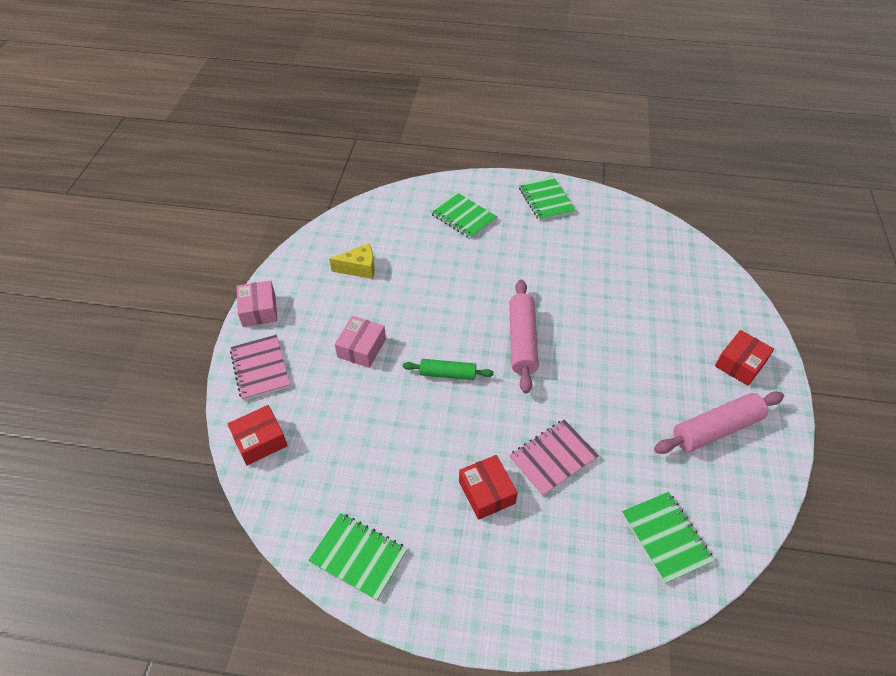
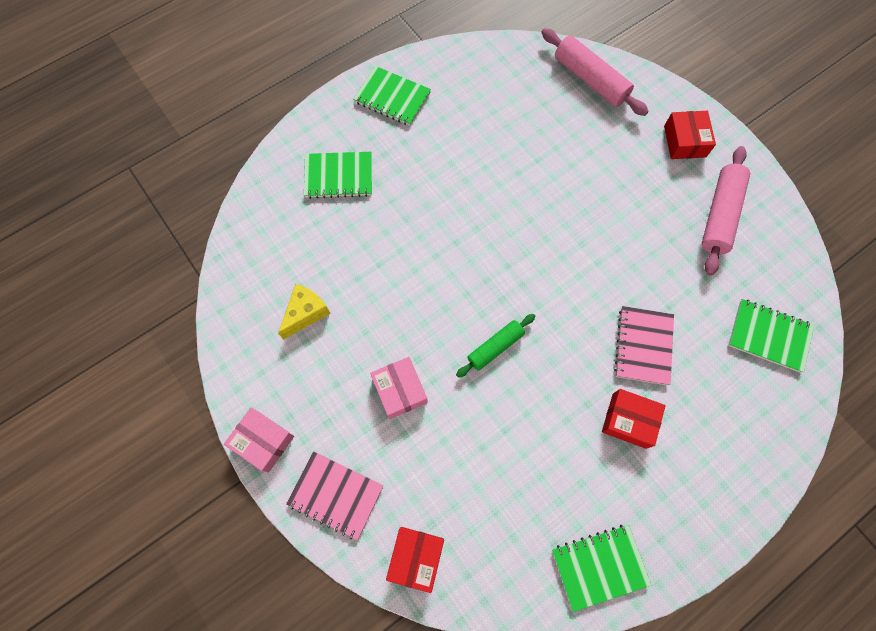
camera: 45 degrees left, 20 degrees up
(522, 341) = (518, 262): pink rolling pin -> pink rolling pin (590, 80)

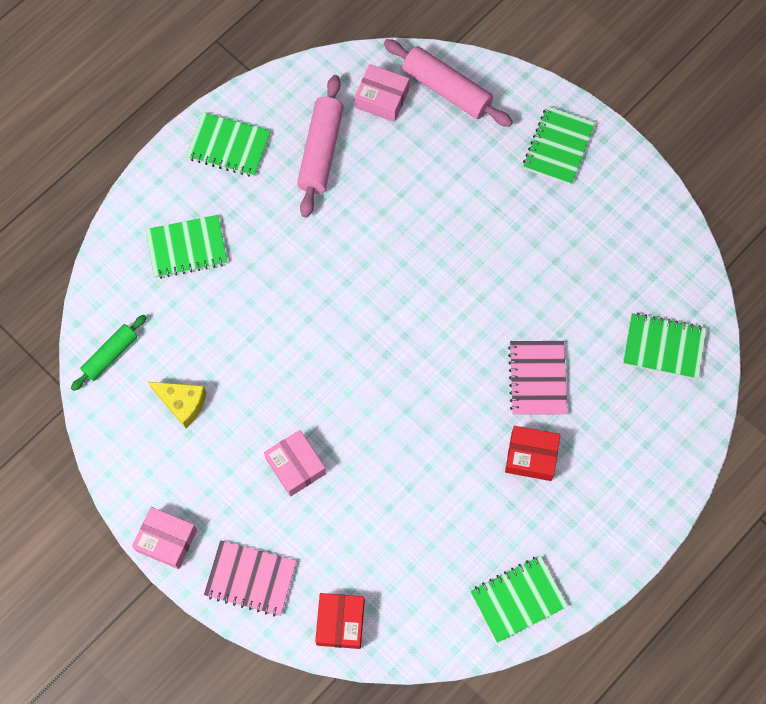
camera: 10 degrees left, 0 degrees up
(306, 313) = (182, 403): yellow cheese -> yellow cheese turned 90 degrees clockwise
(495, 347) = (386, 406): green rolling pin -> green rolling pin (110, 355)
(532, 79) = (382, 99): none -> pink box
(684, 141) = (558, 147): red box -> green notebook
(719, 215) = (603, 225): pink rolling pin -> pink rolling pin (321, 151)

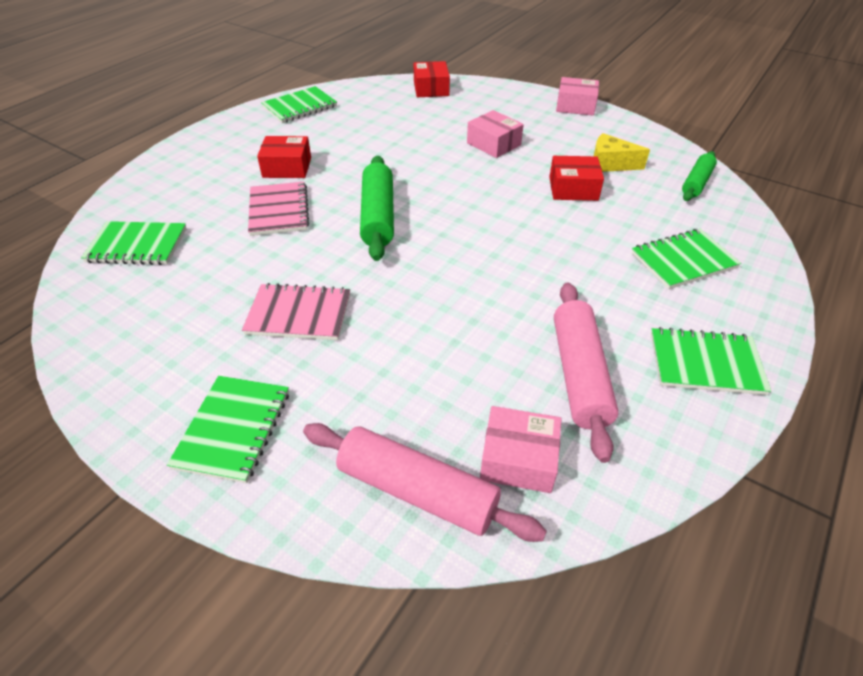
camera: 170 degrees right, 25 degrees down
(239, 366) = (573, 189): none -> red box
(250, 579) = (504, 98): pink notebook -> pink notebook (299, 314)
(441, 354) = (378, 216): none -> green rolling pin

